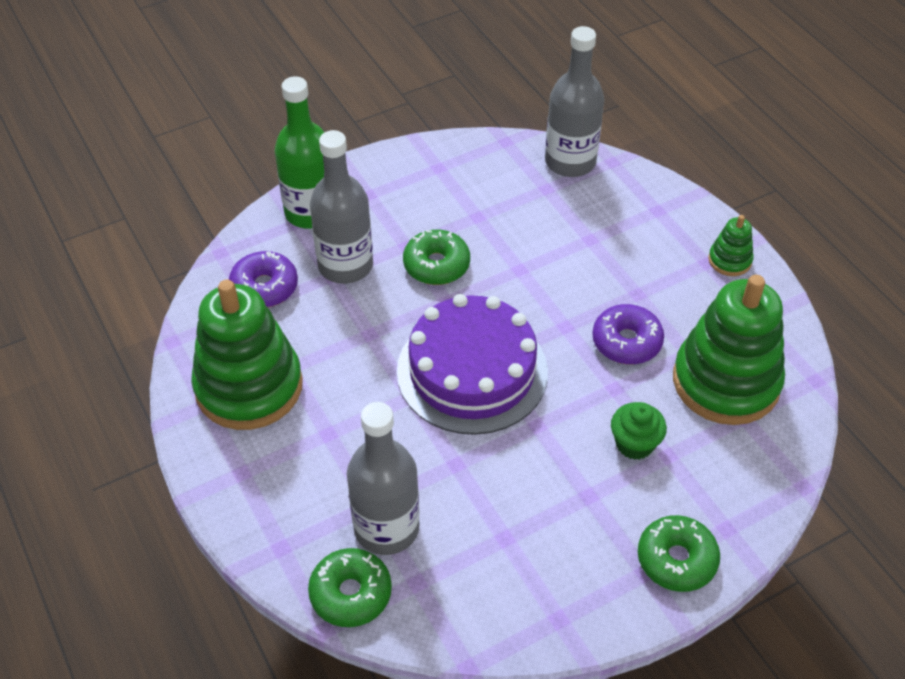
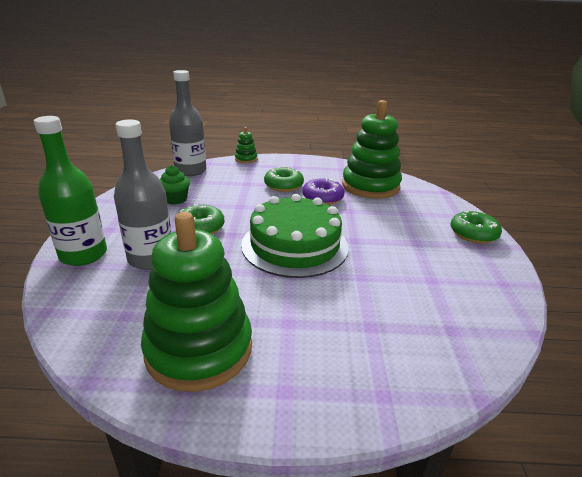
camera: 60 degrees left, 20 degrees down
(264, 287) = (114, 301): purple donut -> none
(350, 593) = (450, 369): green donut -> green donut (283, 185)
(386, 528) = (397, 327): grey bottle -> none
(472, 371) = (294, 245): purple cake -> green cake
(634, 444) = (390, 218): green cupcake -> green cupcake (175, 199)
(729, 260) = (301, 162): green stacking toy -> green stacking toy (246, 159)

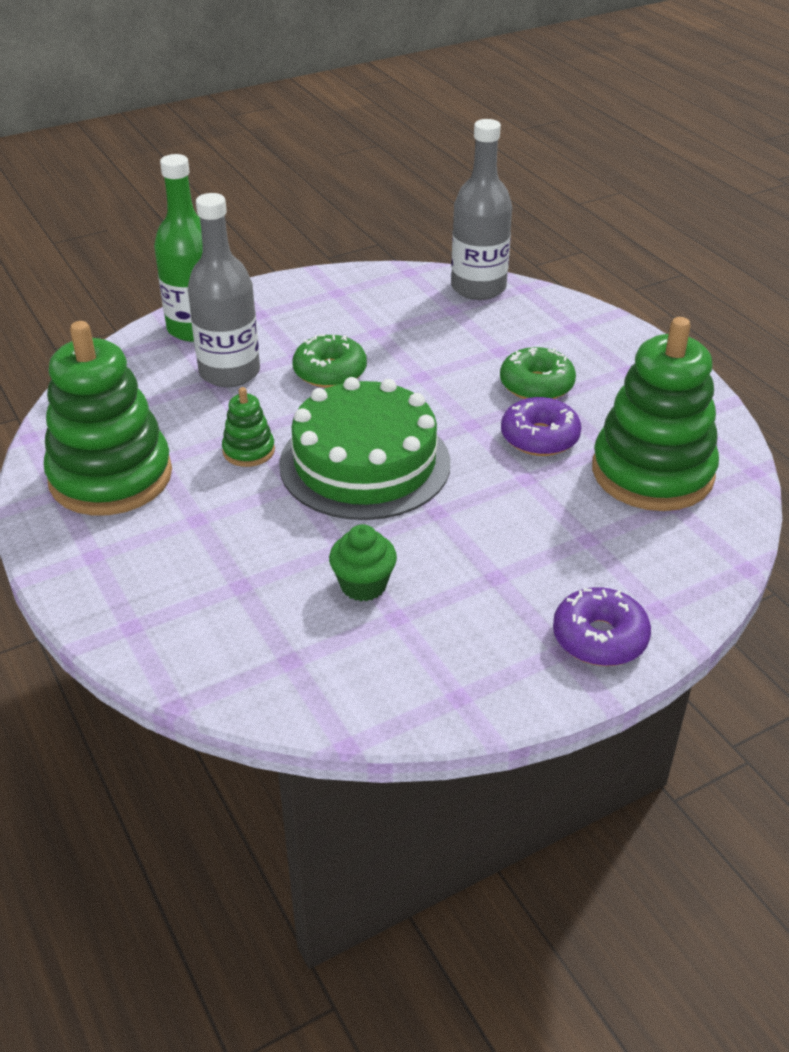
camera: 60 degrees right, 10 degrees up
(175, 199) = (379, 319): green cupcake -> green cupcake (363, 585)
(246, 159) = (587, 312): green stacking toy -> green stacking toy (248, 451)
(473, 234) = (599, 638): green donut -> purple donut

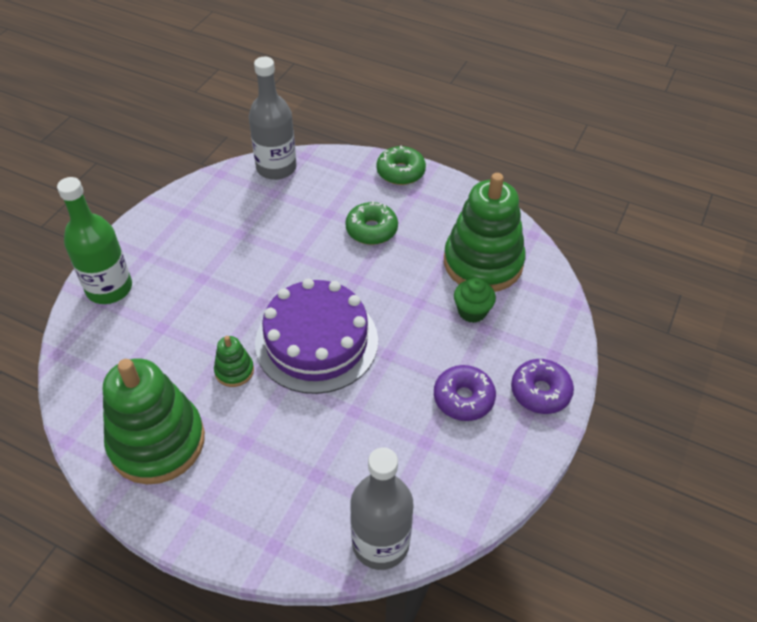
camera: 35 degrees left, 10 degrees up
(229, 372) = (166, 314): grey bottle -> grey bottle (380, 543)
(330, 372) = (235, 281): green donut -> green donut (400, 172)
(363, 585) = (389, 431): green cupcake -> green cupcake (472, 311)
(365, 463) = (316, 341): green cake -> purple cake
(539, 437) = (403, 268): purple donut -> purple donut (463, 398)

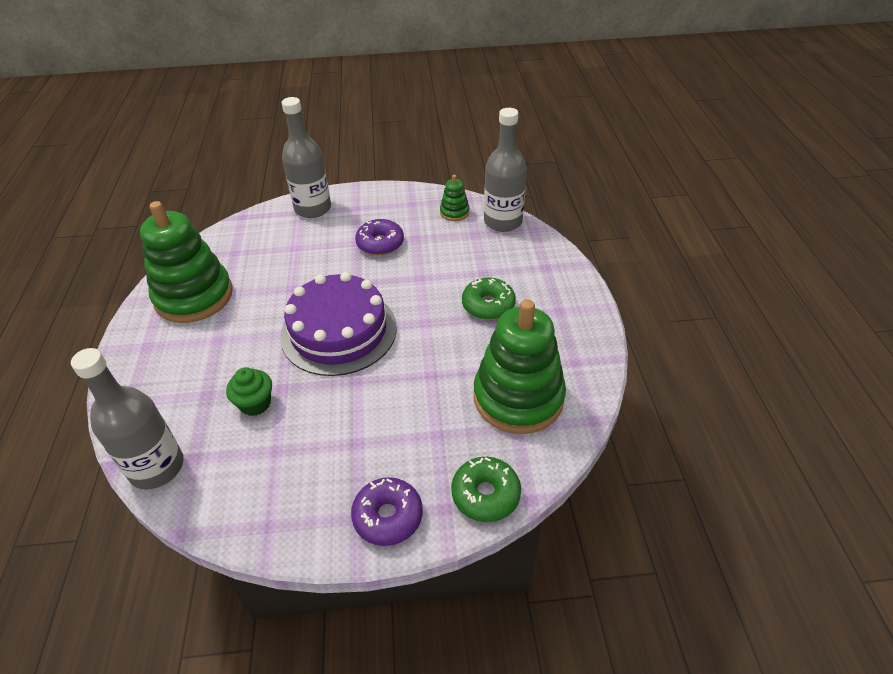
camera: 60 degrees right, 5 degrees down
(109, 288) = (313, 208): green bottle -> grey bottle
(234, 371) = (279, 302): green stacking toy -> green stacking toy (454, 212)
(400, 172) = (576, 290): green donut -> green donut (485, 494)
(463, 398) = (341, 457): purple donut -> purple donut (380, 243)
(472, 311) = (449, 417): green cupcake -> green cupcake (255, 404)

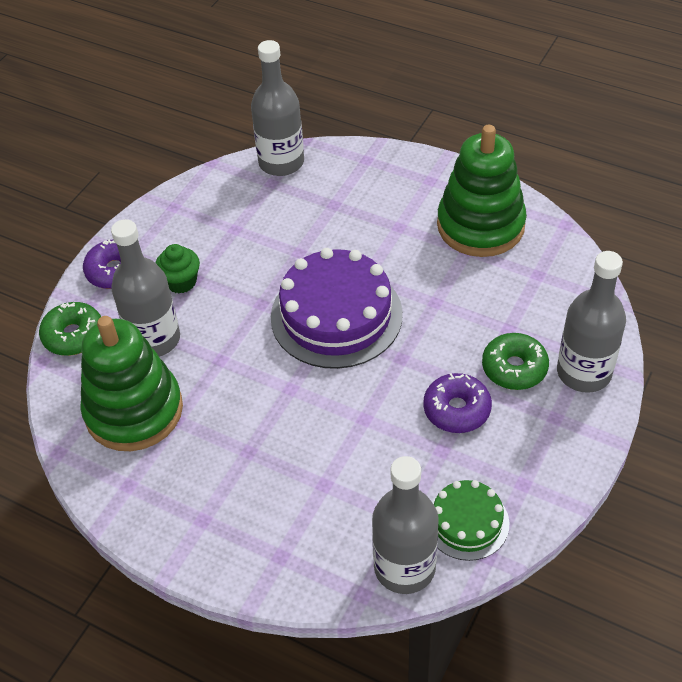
camera: 125 degrees right, 5 degrees up
(255, 404) = (295, 231): green cupcake -> green cupcake (181, 282)
(443, 429) = (154, 339): none -> grey bottle
(454, 212) = (467, 522): green stacking toy -> green cake
(488, 305) = (267, 457): green donut -> green donut (514, 368)

